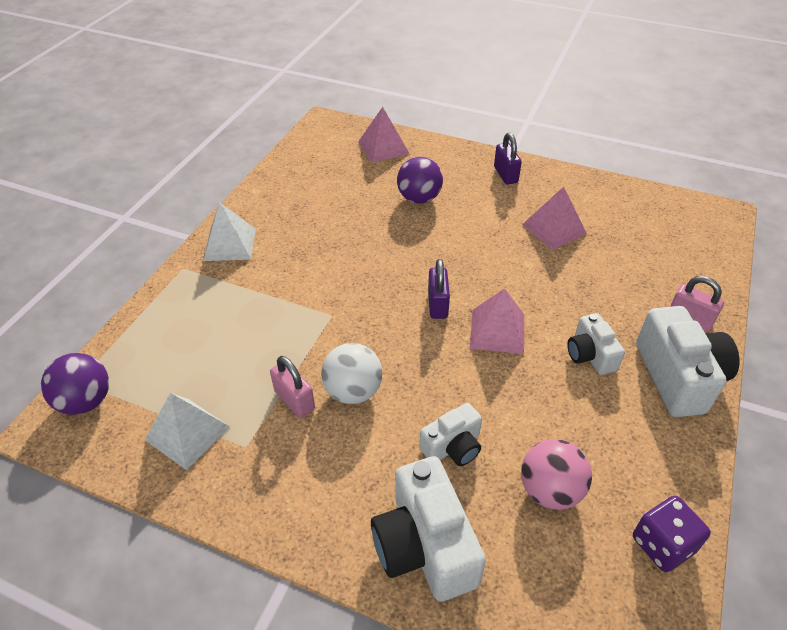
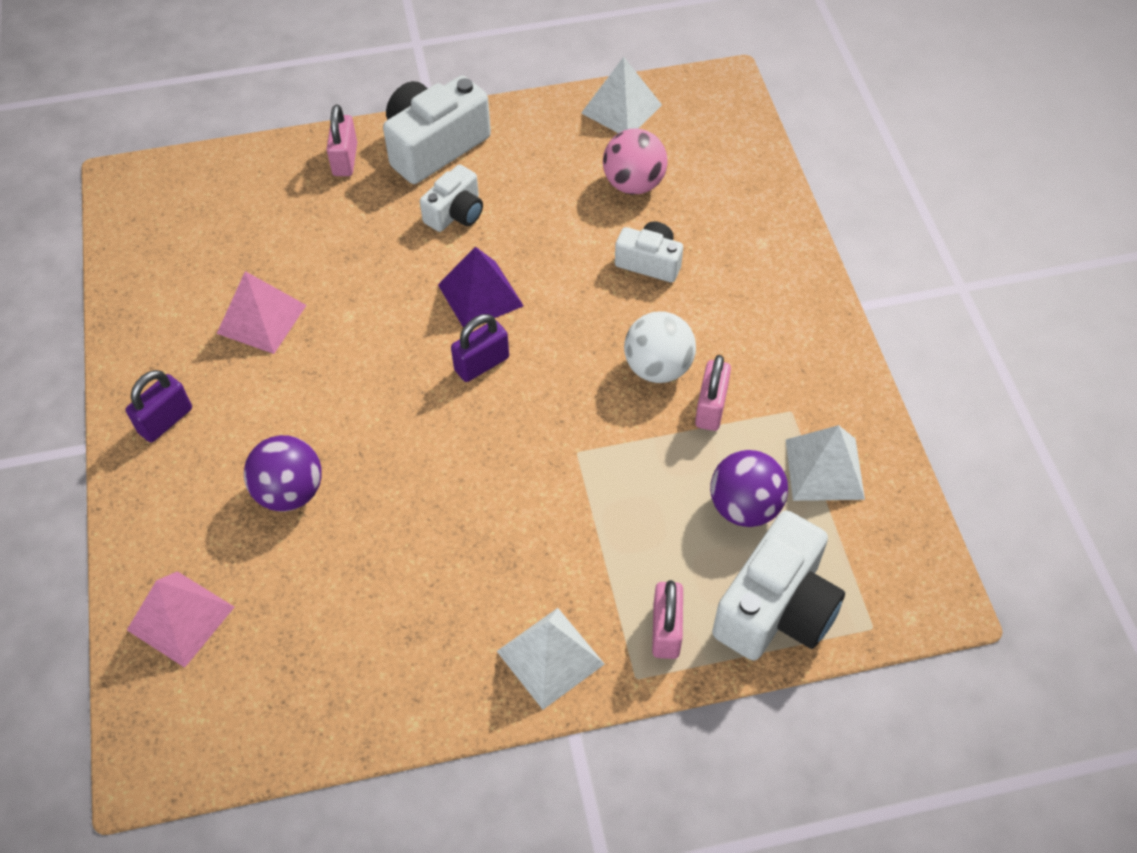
camera: 125 degrees left, 10 degrees up
(86, 401) = (883, 594): purple ball -> purple ball (744, 507)
(190, 292) = (666, 630): none -> pink padlock
(425, 545) = (753, 235): white camera -> white camera (776, 608)
(497, 331) = (480, 295): pink pyramid -> purple pyramid
(662, 544) = (621, 109): purple dice -> white pyramid

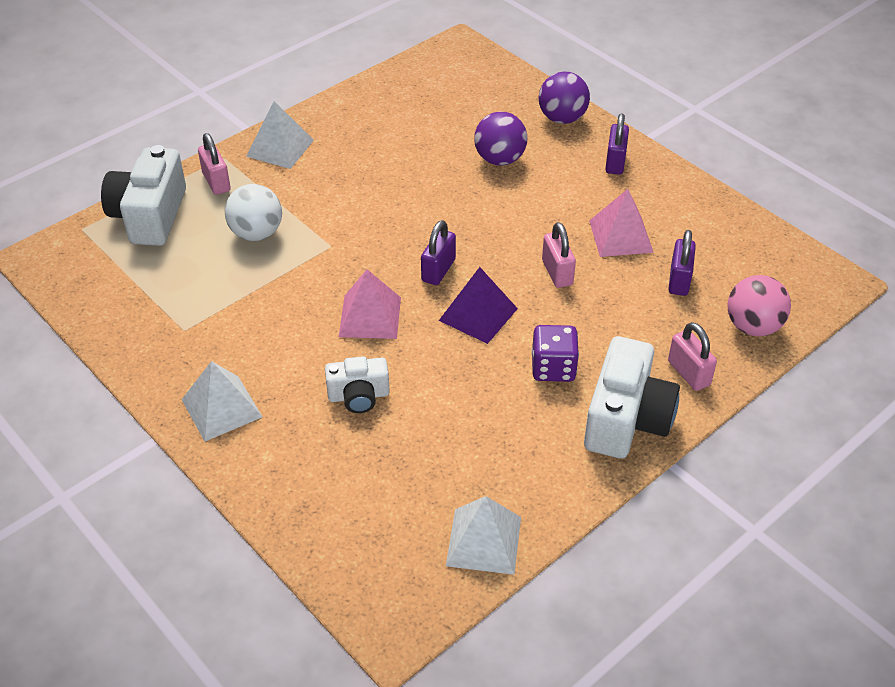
camera: 150 degrees right, 10 degrees down
(180, 618) = (502, 92): pink pyramid -> pink pyramid (370, 316)
(259, 245) = (679, 280): none -> purple padlock
(455, 213) = (553, 368): white camera -> purple dice
(633, 184) = (418, 462): pink ball -> pink ball (753, 326)
(658, 367) = (304, 319): white ball -> white ball (256, 233)
(711, 408) = (248, 308): pink padlock -> pink padlock (557, 272)
(744, 507) = (194, 259): purple ball -> purple ball (562, 118)
(824, 469) = (144, 302): white pyramid -> white pyramid (221, 408)

